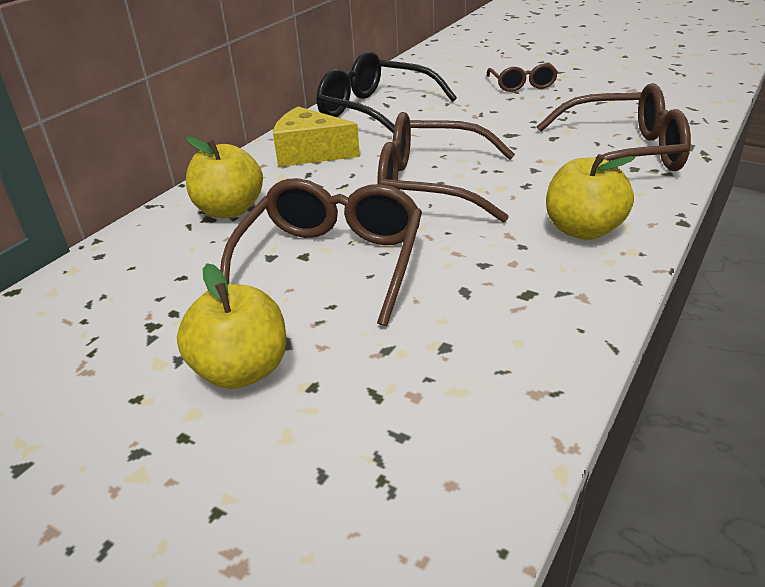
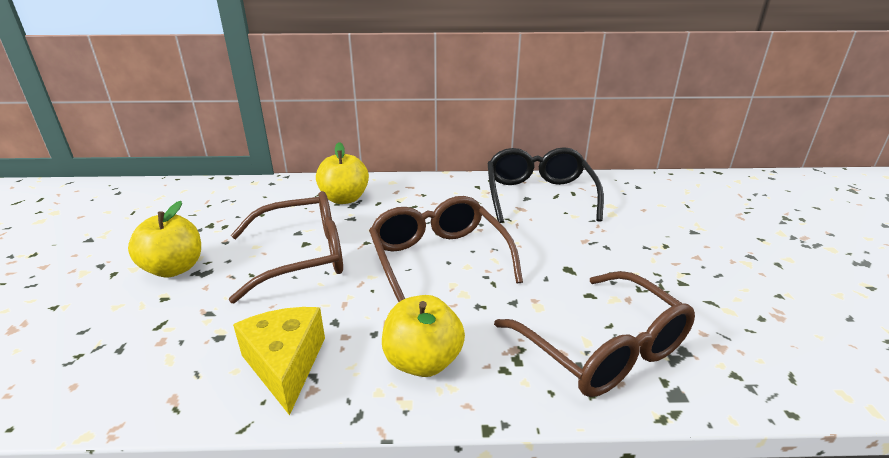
camera: 55 degrees right, 5 degrees down
(310, 153) = (443, 196): yellow cheese -> yellow cheese (285, 364)
(522, 84) = (685, 244): brown glasses -> none

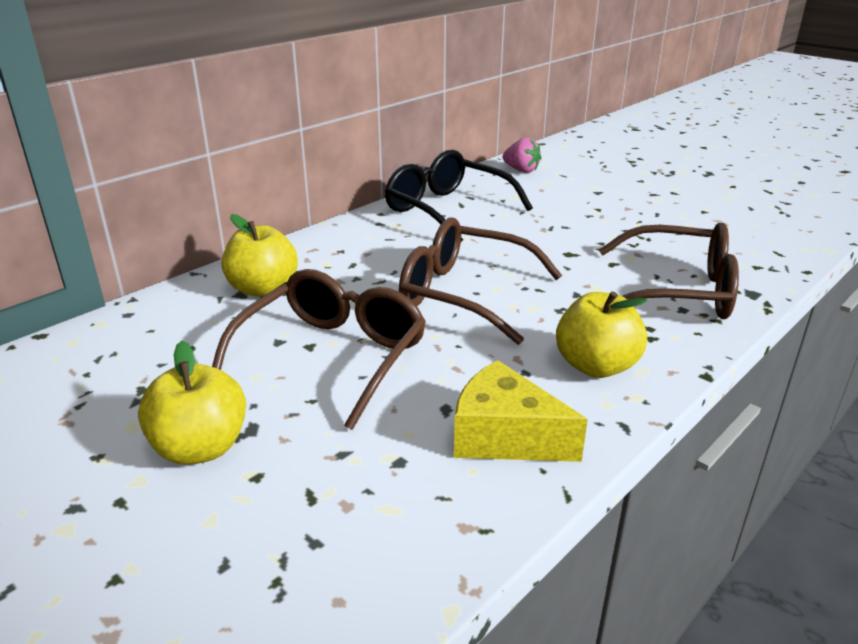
camera: 45 degrees left, 0 degrees up
(655, 188) = (521, 170): none -> pink strawberry

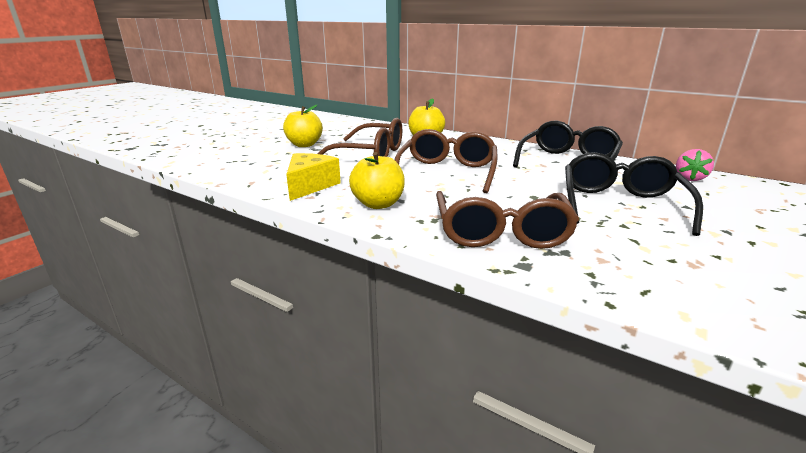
camera: 80 degrees right, 5 degrees down
(596, 217) = (620, 205): none -> black glasses

